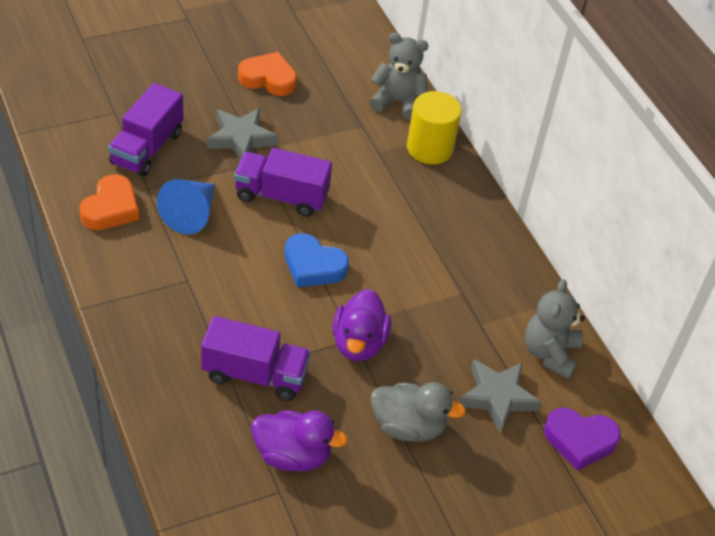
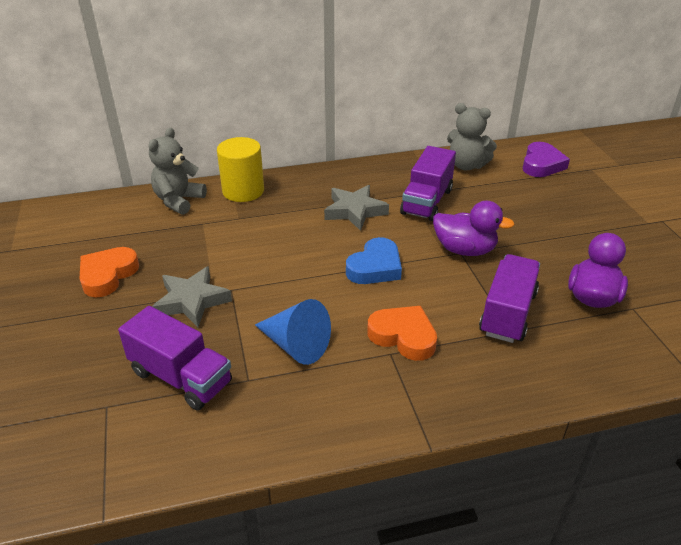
camera: 75 degrees left, 10 degrees down
(111, 208) = (273, 414): orange heart -> orange heart (403, 336)
(281, 196) = (283, 279): purple truck -> purple truck (427, 202)
(408, 426) = (547, 234): grey duck -> none
(497, 397) = (510, 191): grey star -> grey star (355, 211)

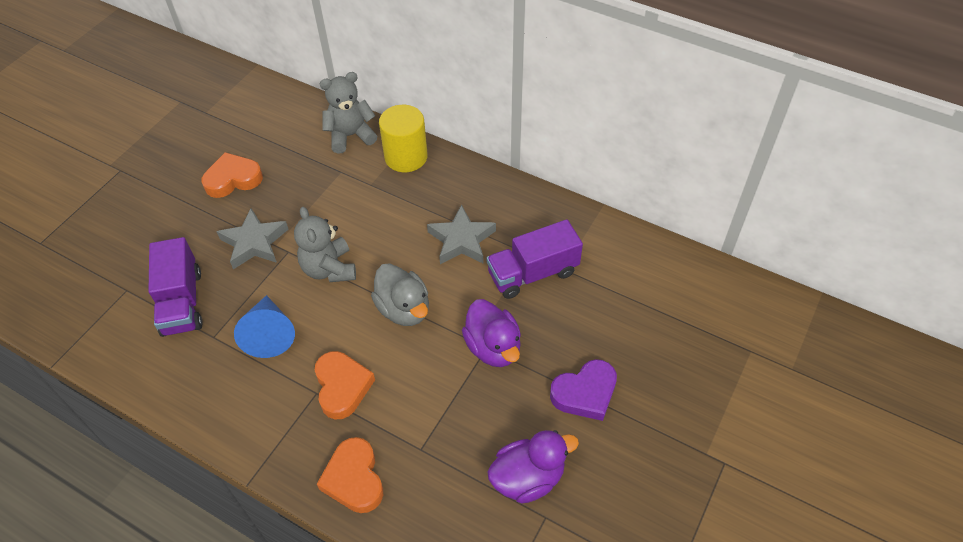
camera: 45 degrees right, 15 degrees up
(375, 267) = (404, 309): blue heart -> grey duck
(466, 165) = (628, 257): grey teddy bear -> grey teddy bear (329, 269)
(499, 380) = (354, 479): none -> orange heart
(507, 313) = (440, 432): purple truck -> none
(541, 164) = (705, 308): purple heart -> purple heart (585, 393)

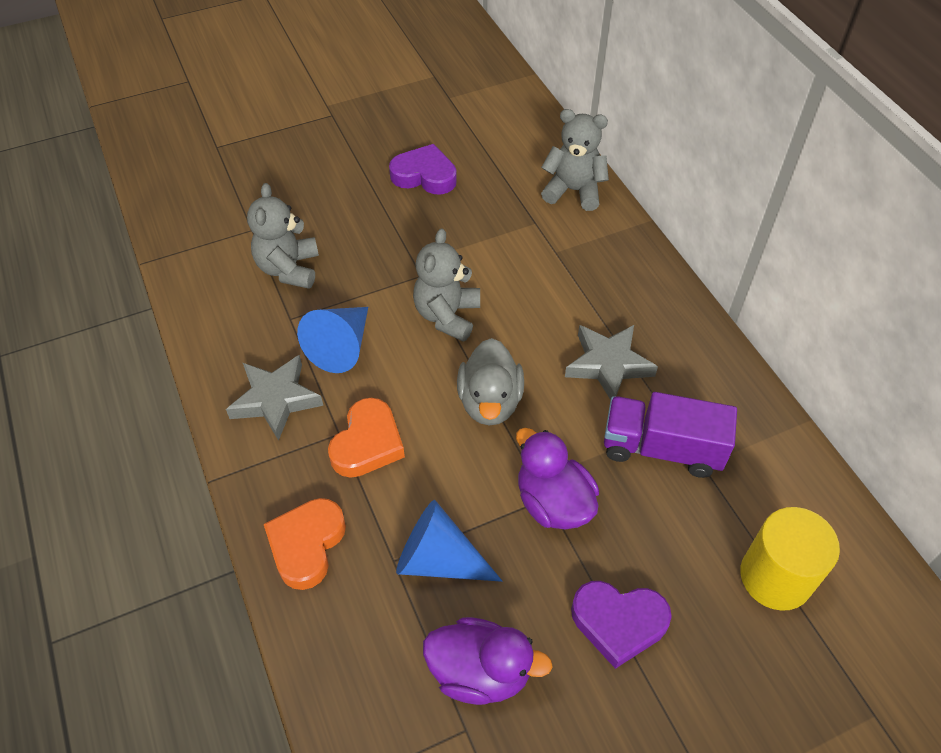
camera: 35 degrees right, 0 degrees up
(182, 302) = (289, 269): purple truck -> grey teddy bear
(233, 179) = (424, 175): orange heart -> purple heart
(254, 243) = (396, 249): grey star -> grey star (276, 400)
(406, 157) = (615, 243): yellow cylinder -> yellow cylinder (775, 577)
(449, 429) = (439, 559): none -> blue cone
(493, 347) = (553, 502): purple duck -> purple duck turned 135 degrees clockwise

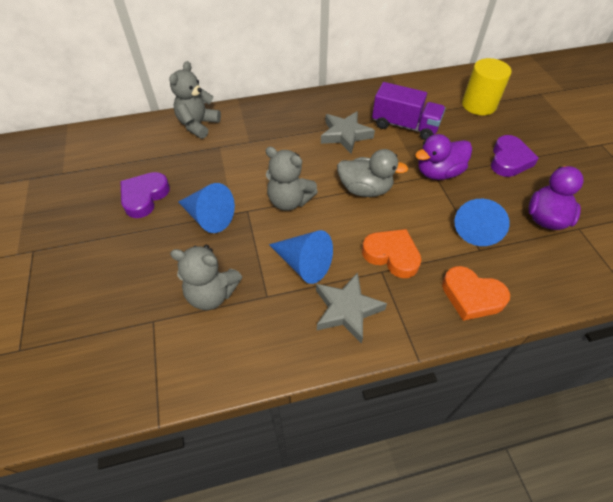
camera: 80 degrees left, 0 degrees up
(403, 240) = (208, 217): none -> blue cone
(662, 448) = (405, 126): purple truck -> purple truck turned 90 degrees counterclockwise

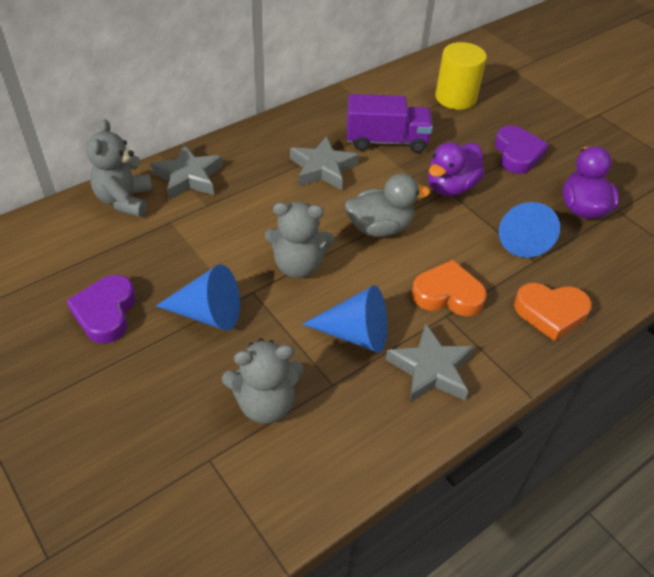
camera: 25 degrees left, 5 degrees down
(248, 119) = (188, 177): none -> grey star

